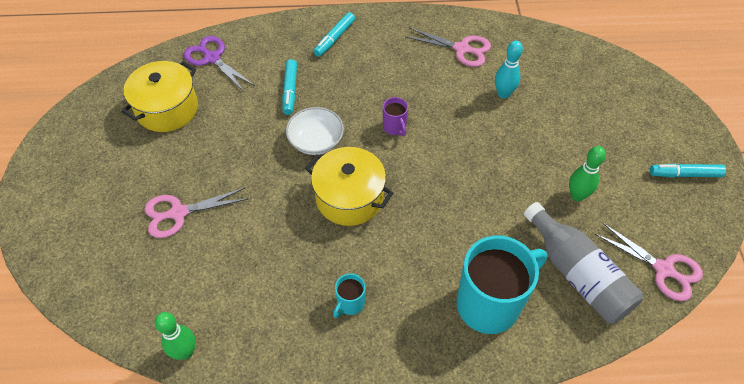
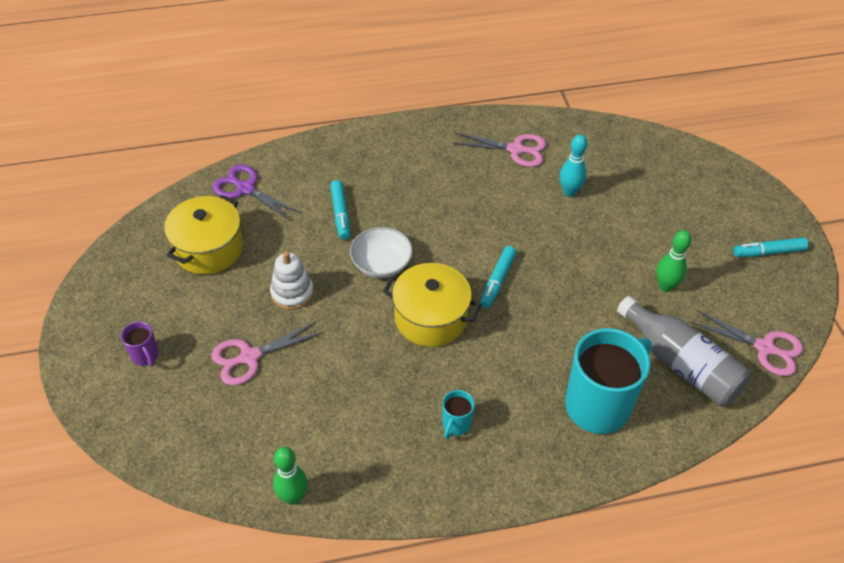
camera: 10 degrees left, 5 degrees down
(230, 158) = (292, 293): none -> white stacking toy
(334, 38) = (376, 153): turquoise marker -> turquoise marker (497, 281)
(395, 127) = (462, 240): purple mug -> purple mug (145, 356)

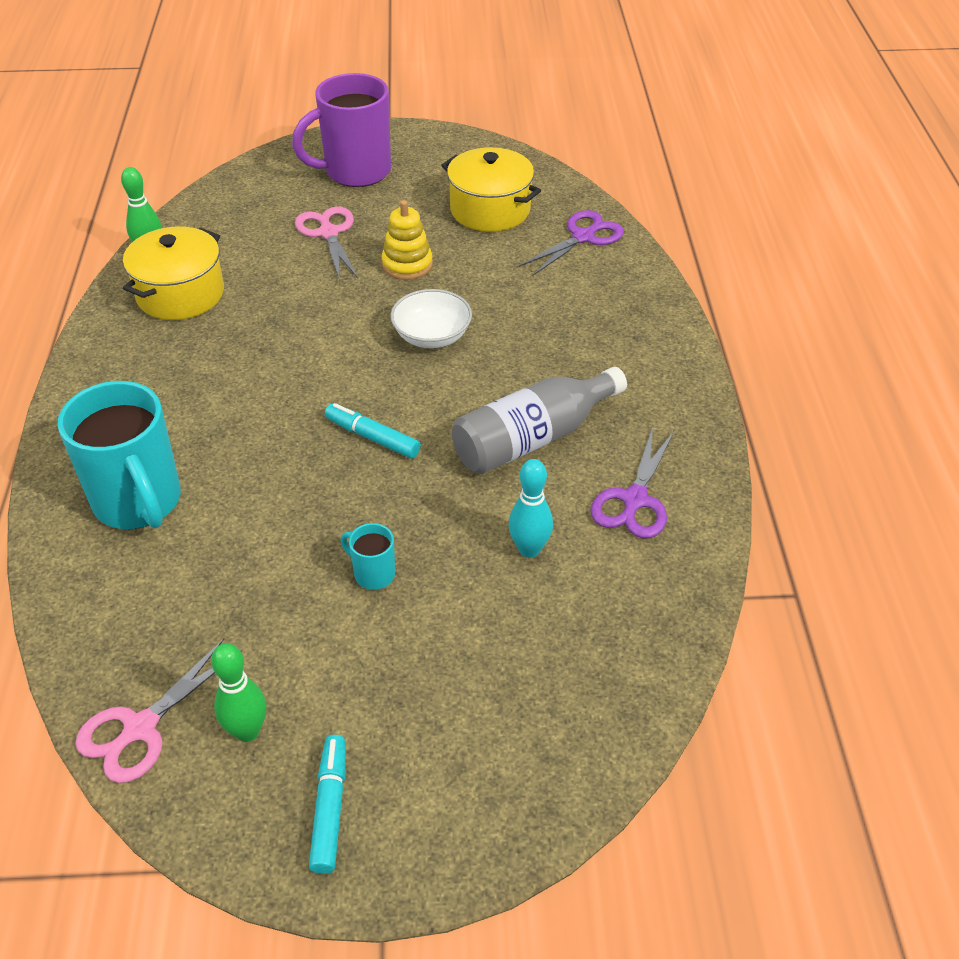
camera: 100 degrees right, 5 degrees down
(145, 356) = (355, 172): purple mug -> purple mug, size x2.28
(292, 293) = (407, 265): white stacking toy -> yellow stacking toy
(340, 214) = (525, 309): turquoise marker -> none
(431, 318) = (332, 369): yellow pot -> yellow pot (180, 294)
(456, 424) = (174, 371): turquoise mug -> turquoise mug (373, 574)
(515, 149) = (634, 500): pink scissors -> purple scissors
(665, 286) = (303, 627): green bowling pin -> green bowling pin (247, 731)
(681, 363) = (160, 608): grey bottle -> grey bottle (533, 438)

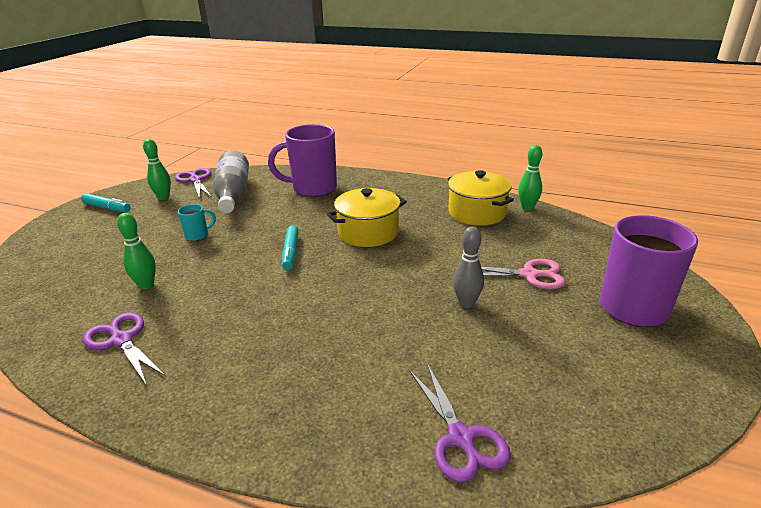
camera: 115 degrees right, 15 degrees down
(138, 502) = (313, 188): turquoise mug -> purple mug
(141, 728) = (195, 180): pink scissors -> purple scissors
(372, 437) = (291, 252): turquoise marker -> turquoise marker turned 120 degrees clockwise
(407, 265) = (466, 303): yellow stacking toy -> grey bowling pin
(432, 336) = (367, 295): white bowl -> none
(490, 210) = (541, 377): yellow pot -> yellow pot (368, 232)
(529, 549) = (146, 285): turquoise bowling pin -> green bowling pin
(533, 438) = (224, 312): grey bottle -> grey bottle (233, 194)

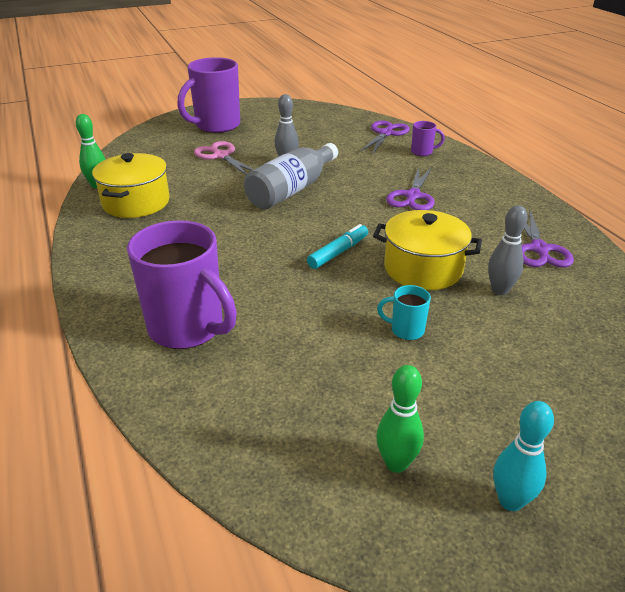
camera: 135 degrees left, 5 degrees up
(107, 208) = (510, 501): turquoise marker -> turquoise bowling pin
(146, 285) = (500, 290): green bowling pin -> grey bowling pin
(195, 180) = (303, 489): purple scissors -> purple scissors (412, 196)
(233, 194) = (291, 389): grey bottle -> grey bottle (292, 190)
(361, 425) = (422, 152): none -> purple mug
(368, 232) = (247, 234): yellow pot -> yellow pot (423, 268)

